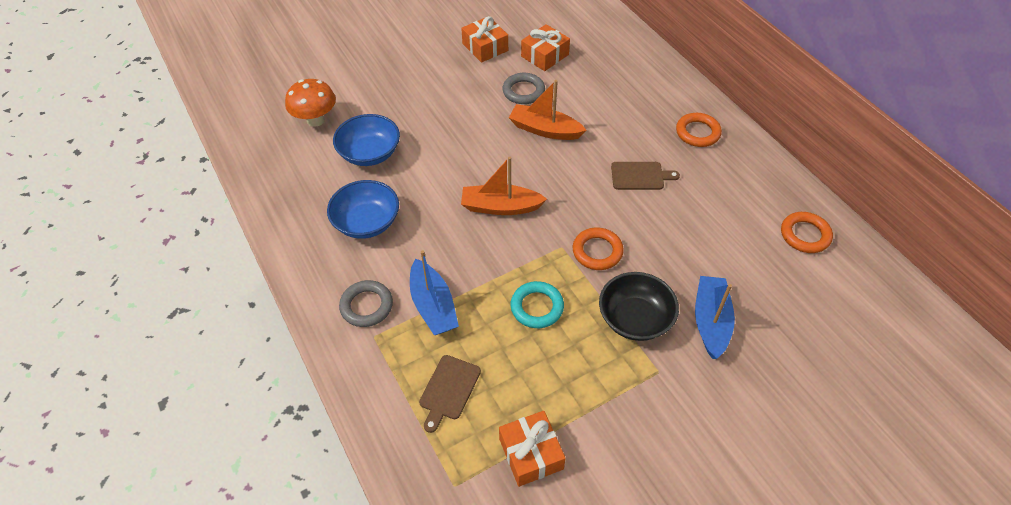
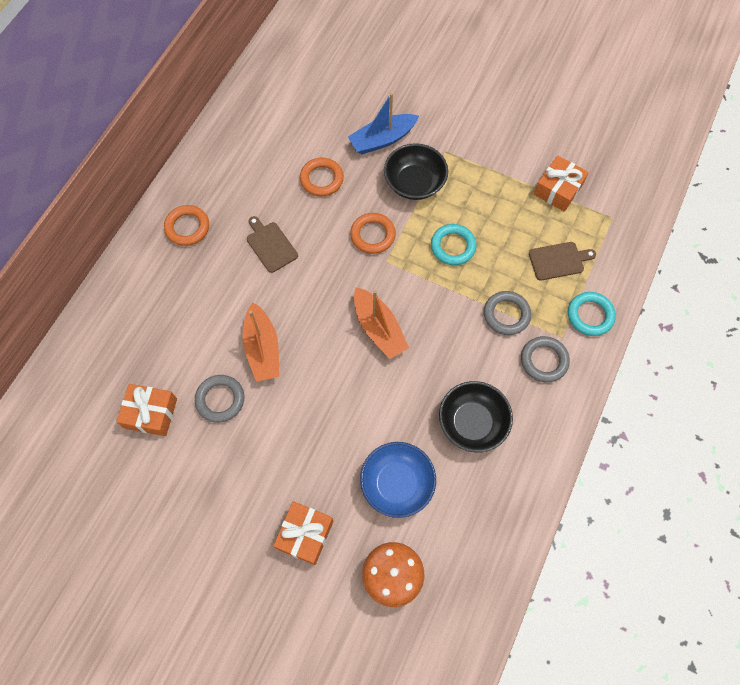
camera: 125 degrees left, 15 degrees up
(367, 222) = (472, 422): blue bowl -> black bowl
(371, 375) = (590, 315): none -> turquoise ring
(433, 306) = (506, 314): blue boat -> grey ring
(485, 47) = (171, 483): orange gift -> orange gift (305, 534)
(805, 235) = (260, 115): orange ring -> orange ring (321, 179)

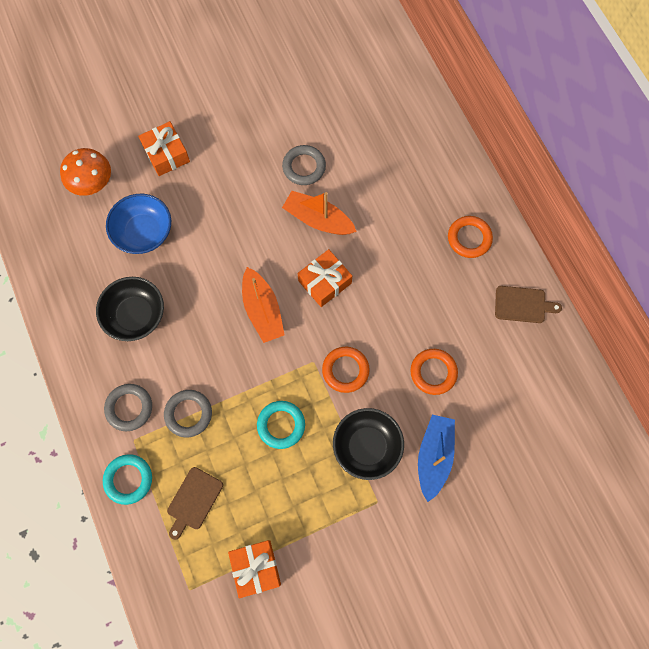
camera: 130 degrees right, 5 degrees up
(151, 413) = (332, 120): orange gift -> orange gift (324, 282)
(270, 245) = (401, 286): brown cutting board -> brown cutting board (522, 305)
(379, 328) = (262, 310): orange boat -> orange boat turned 120 degrees counterclockwise

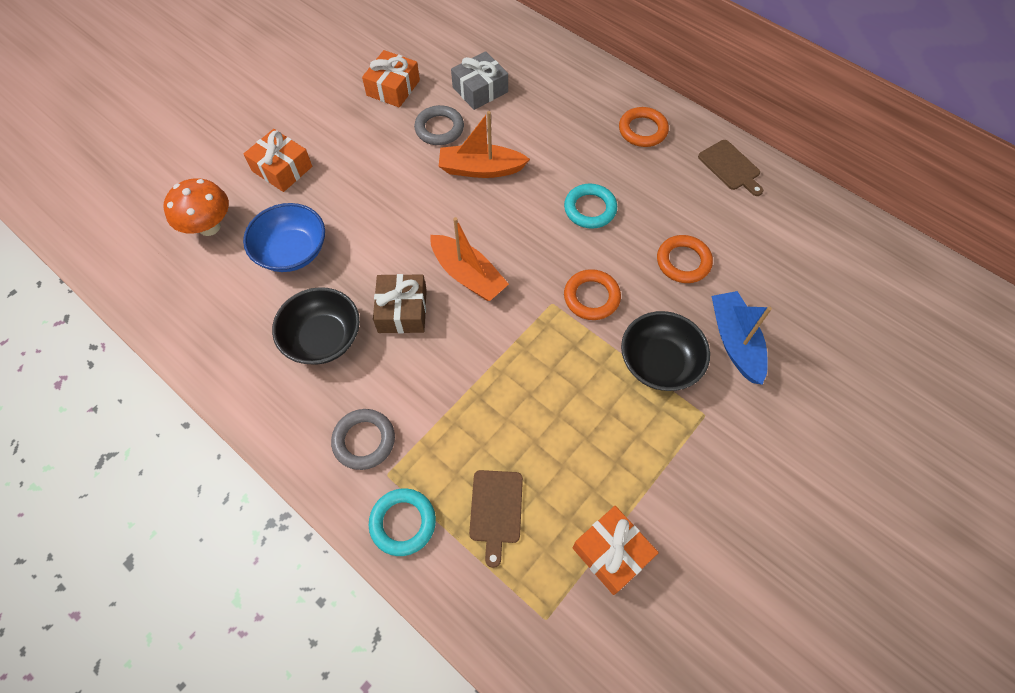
camera: 25 degrees left, 10 degrees down
(188, 414) = (439, 416): grey ring -> none
(201, 318) = (402, 311): none -> brown gift
(281, 425) = (553, 382): turquoise ring -> turquoise ring (590, 209)
(324, 282) = (520, 223): orange gift -> orange gift (393, 88)
(355, 142) = (480, 90): none -> grey gift
(522, 305) = (730, 167): brown cutting board -> brown cutting board turned 75 degrees clockwise

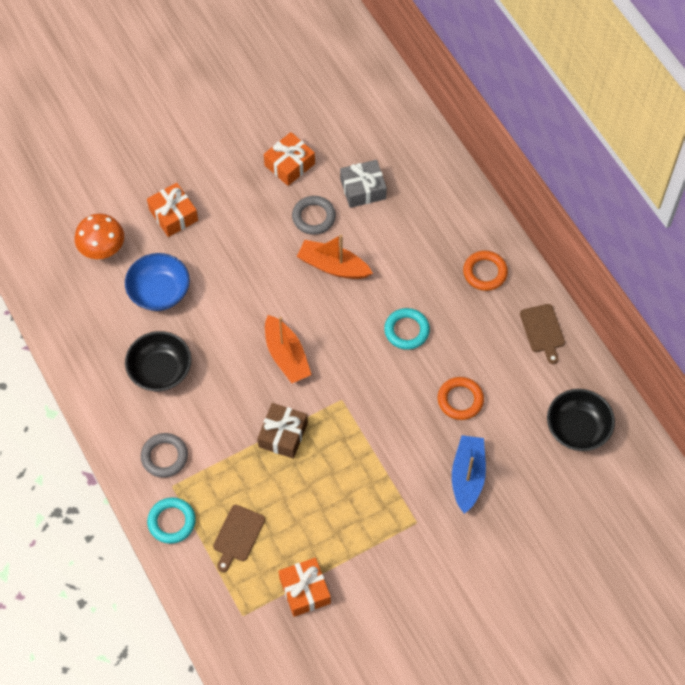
camera: 20 degrees right, 0 degrees up
(402, 311) = (226, 368): brown gift -> brown gift (283, 435)
(591, 297) = (374, 405): orange ring -> none
(659, 362) = (401, 473): black bowl -> black bowl (577, 428)

